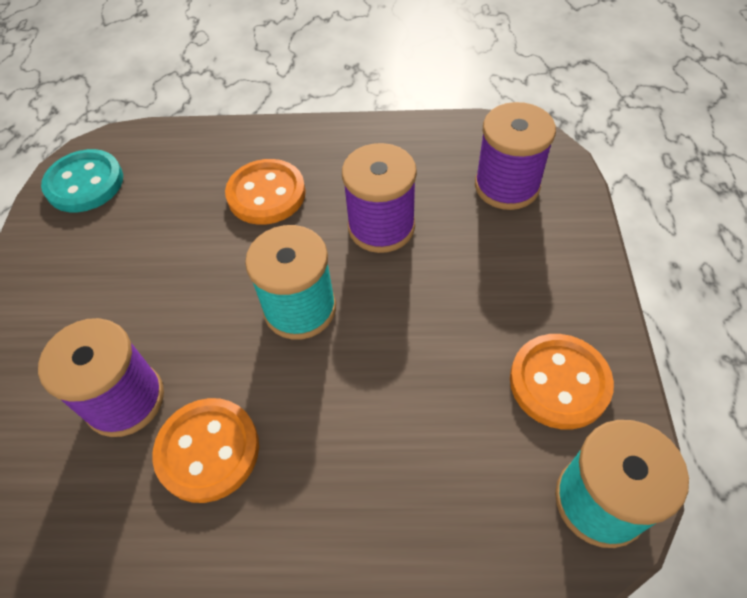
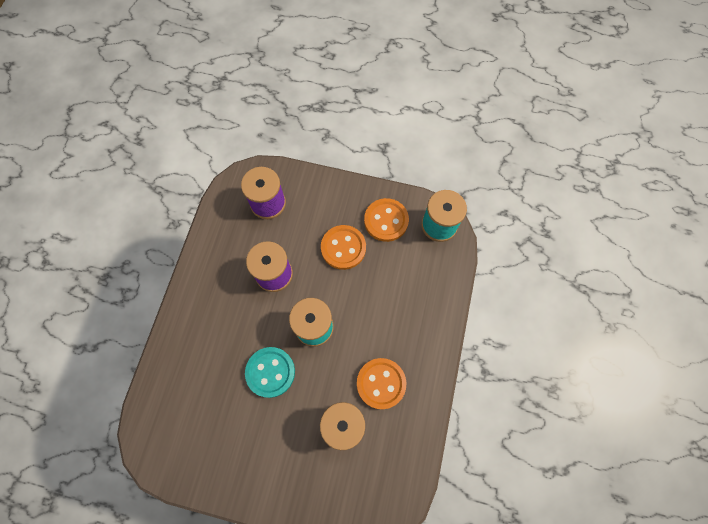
camera: 80 degrees left, 15 degrees up
(85, 183) = (174, 451): turquoise button -> turquoise button (270, 372)
(266, 194) = (227, 333): orange button -> orange button (343, 248)

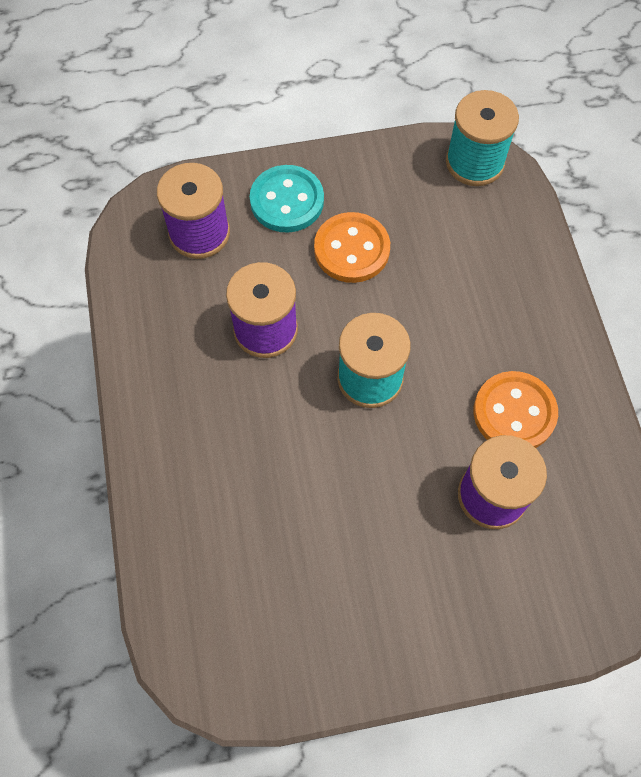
camera: 25 degrees left, 5 degrees down
(270, 372) = (339, 472): turquoise button -> turquoise button (287, 201)
(386, 221) = (394, 187): orange button -> none

